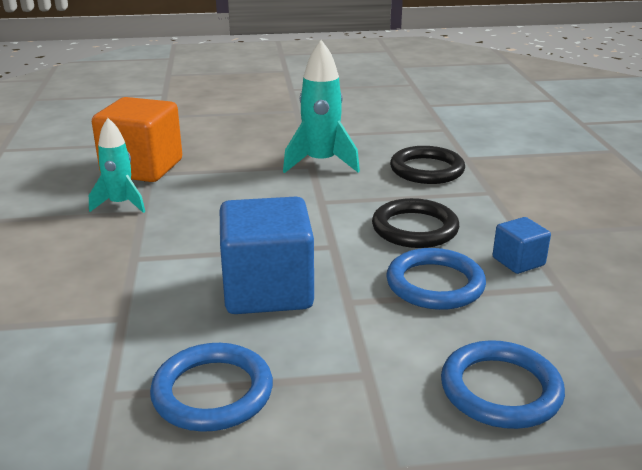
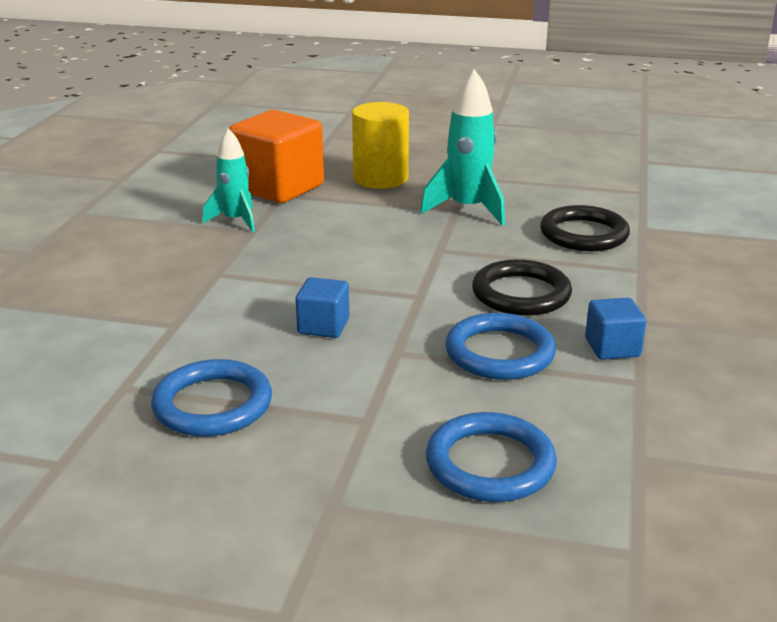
camera: 20 degrees right, 0 degrees up
(229, 147) = (380, 178): none -> yellow cylinder
(267, 290) = (323, 326): blue cube -> blue cube, size x0.49

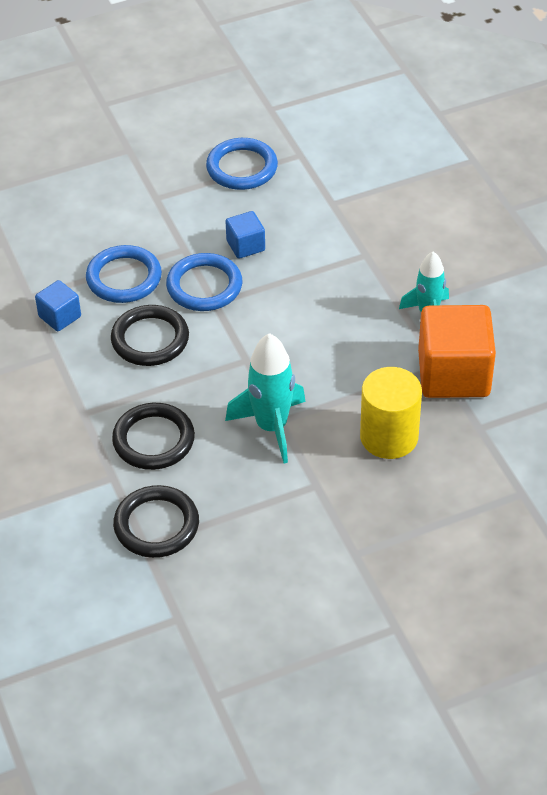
camera: 145 degrees right, 20 degrees up
(490, 464) = (74, 204): blue ring -> blue ring (204, 286)
(623, 196) = (156, 525): none -> black ring

